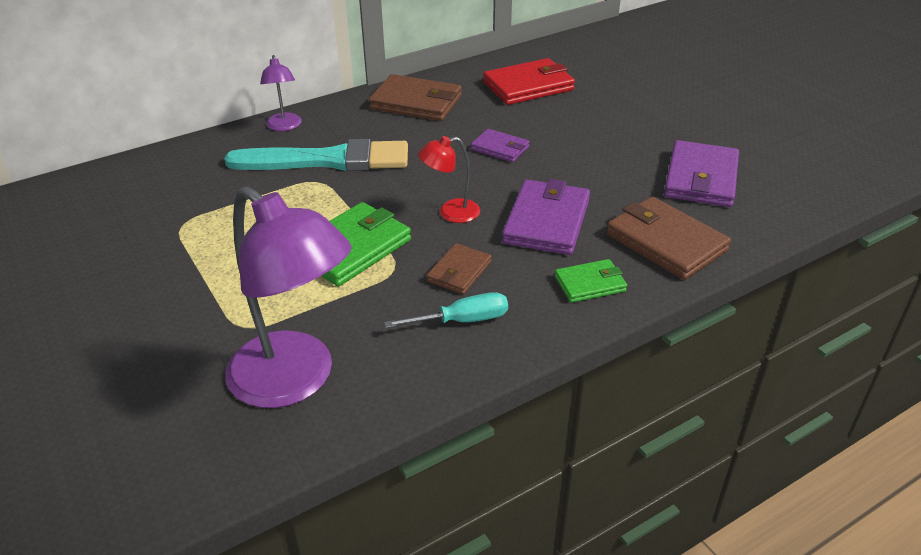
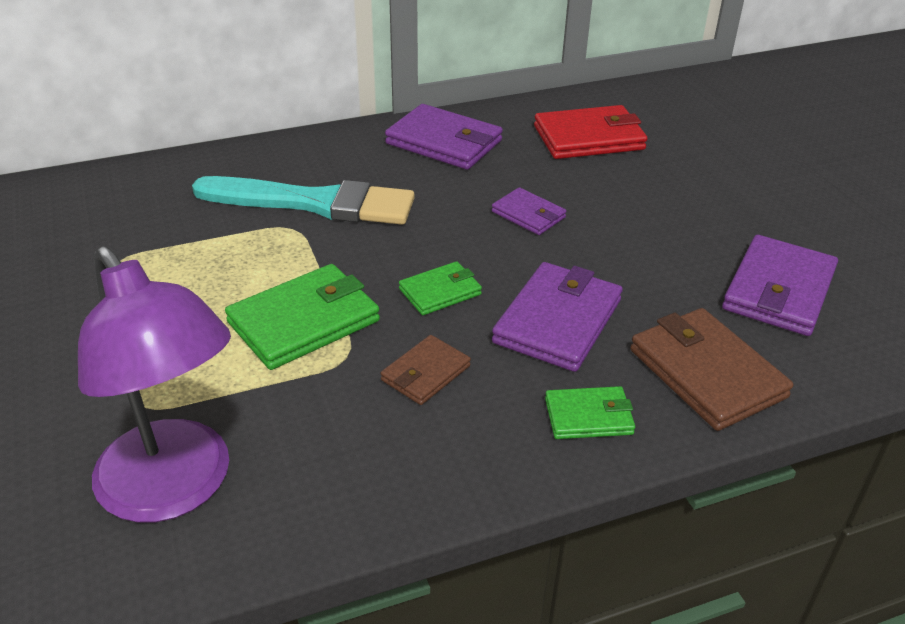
camera: 10 degrees right, 0 degrees up
(284, 126) = (278, 153): purple lamp -> none
(416, 102) = (444, 142): brown wallet -> purple wallet
(450, 212) = (440, 292): red lamp -> green wallet
(463, 320) = (409, 441): turquoise screwdriver -> none

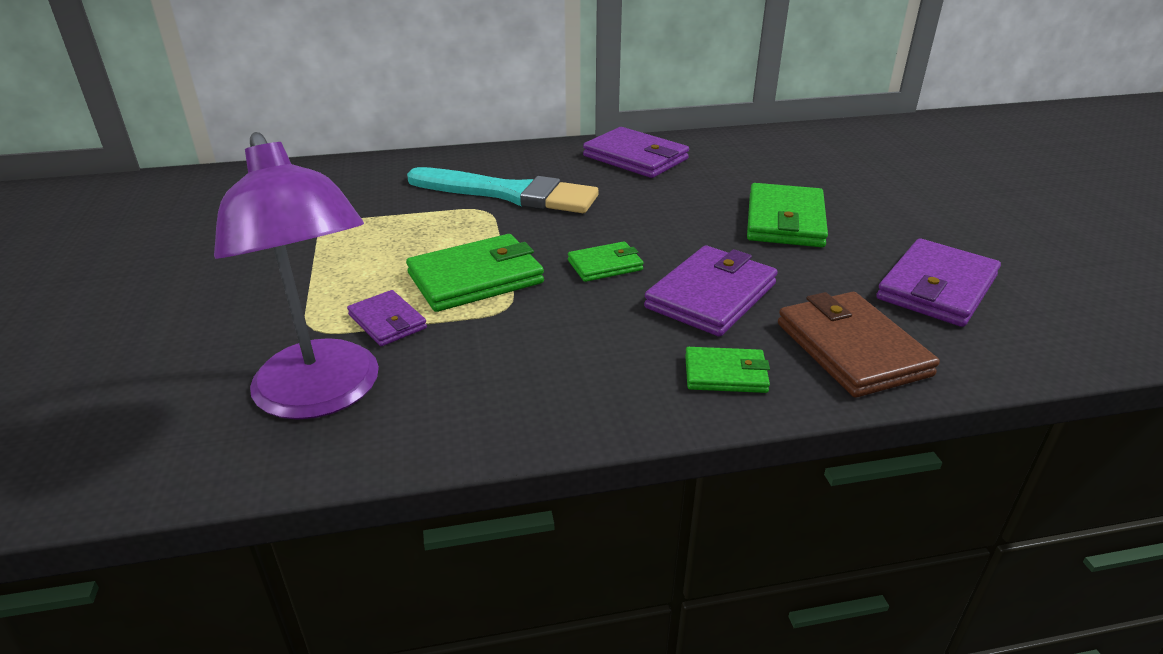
camera: 10 degrees right, 5 degrees down
(425, 373) = (576, 326): brown wallet -> none
(528, 215) = (701, 214): purple wallet -> purple wallet (387, 322)
(589, 138) = (769, 161): red wallet -> none
(617, 217) = (785, 221): none -> green wallet

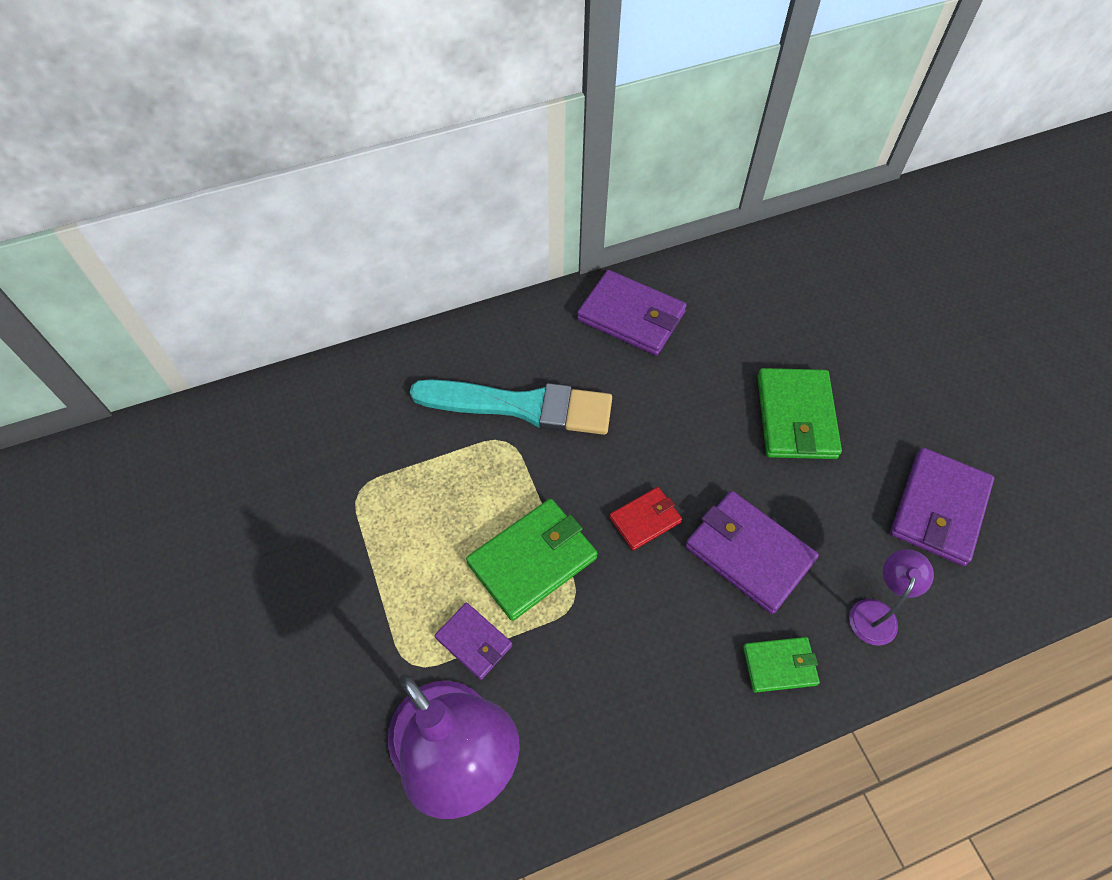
camera: 10 degrees left, 25 degrees up
(605, 265) = (645, 520): green wallet -> red wallet
(711, 296) = (748, 553): purple wallet -> purple wallet turned 75 degrees counterclockwise
(851, 349) = (876, 612): brown wallet -> purple lamp

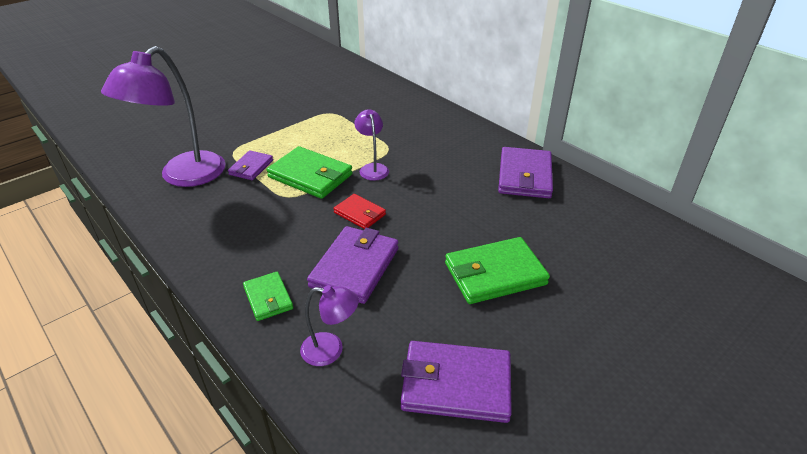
camera: 70 degrees right, 20 degrees down
(522, 406) = (417, 149): turquoise brush -> none
(546, 475) = (372, 168): none -> purple lamp

